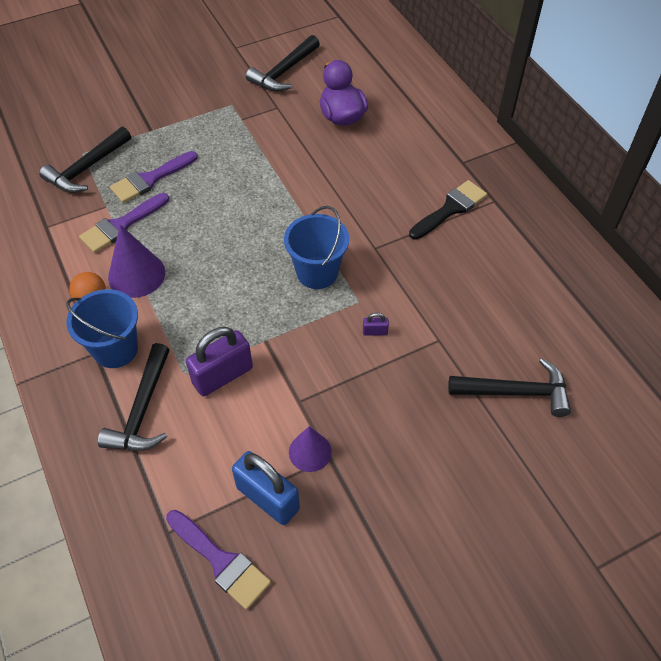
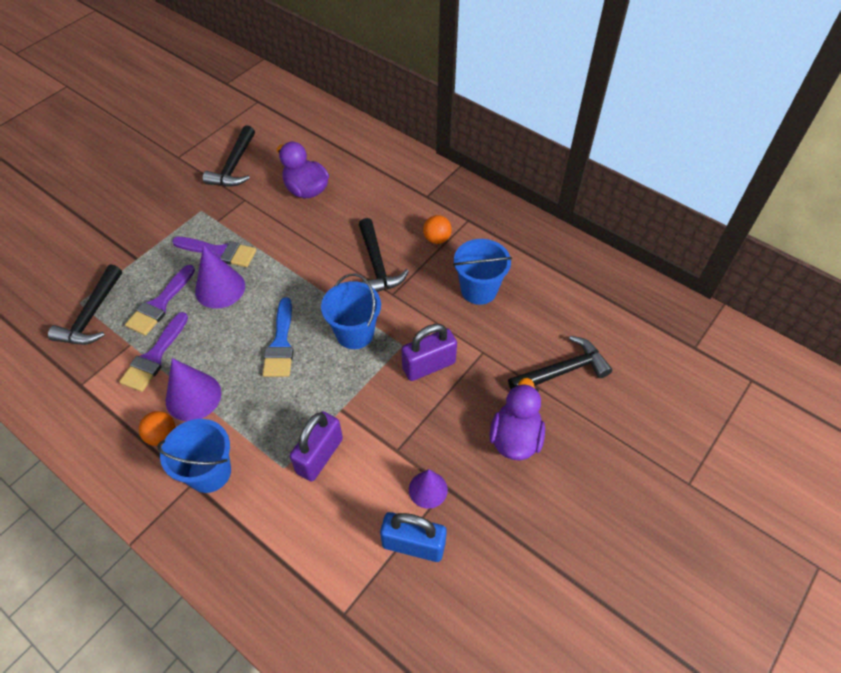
camera: 25 degrees left, 0 degrees up
(142, 410) = (263, 516): black hammer -> black hammer (377, 265)
(211, 183) = (220, 288): none -> purple cone
(221, 561) = (402, 617): purple brush -> purple brush (219, 252)
(240, 256) = (280, 344): none -> blue brush
(375, 332) = (428, 365): purple padlock -> purple padlock, size x2.36
(427, 439) = (515, 438): none -> purple duck
(450, 209) = (437, 239): black brush -> orange ball
(468, 276) = (479, 290): none -> blue bucket

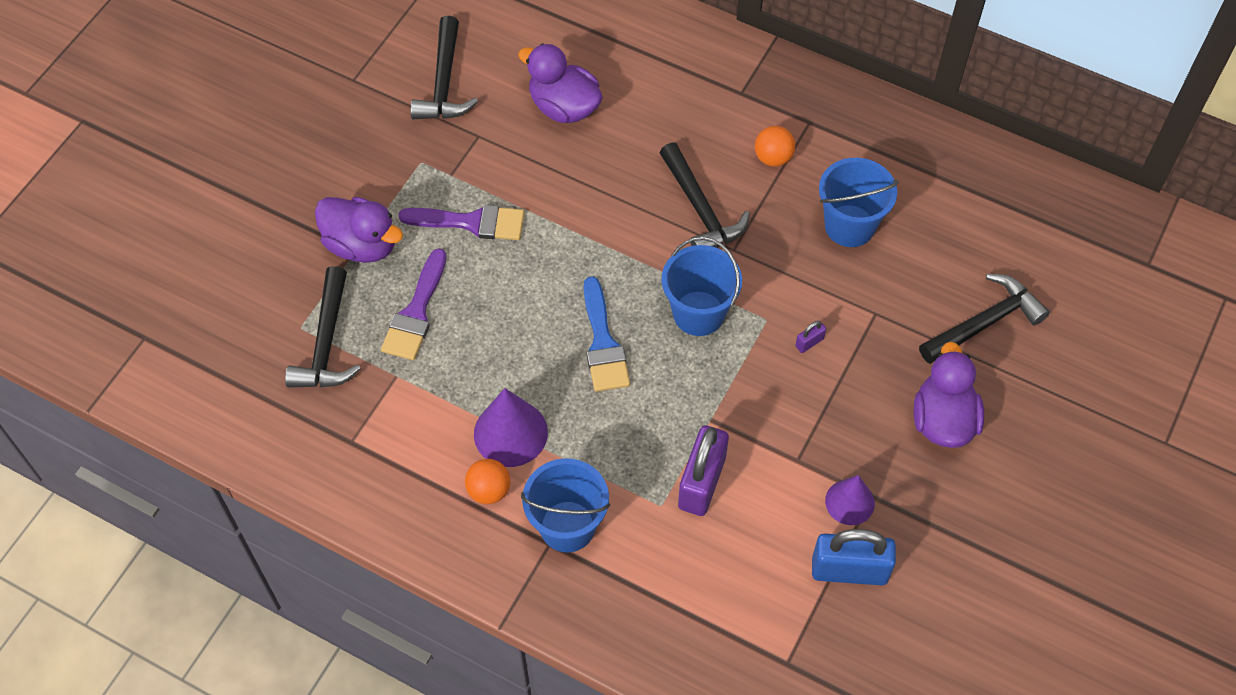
camera: 10 degrees left, 5 degrees up
(142, 256) = (362, 245): none -> purple duck
(154, 357) = (437, 388): purple brush -> none
(220, 288) = (492, 277): purple cone -> none
(428, 365) = (809, 342): purple padlock -> purple padlock, size x0.42

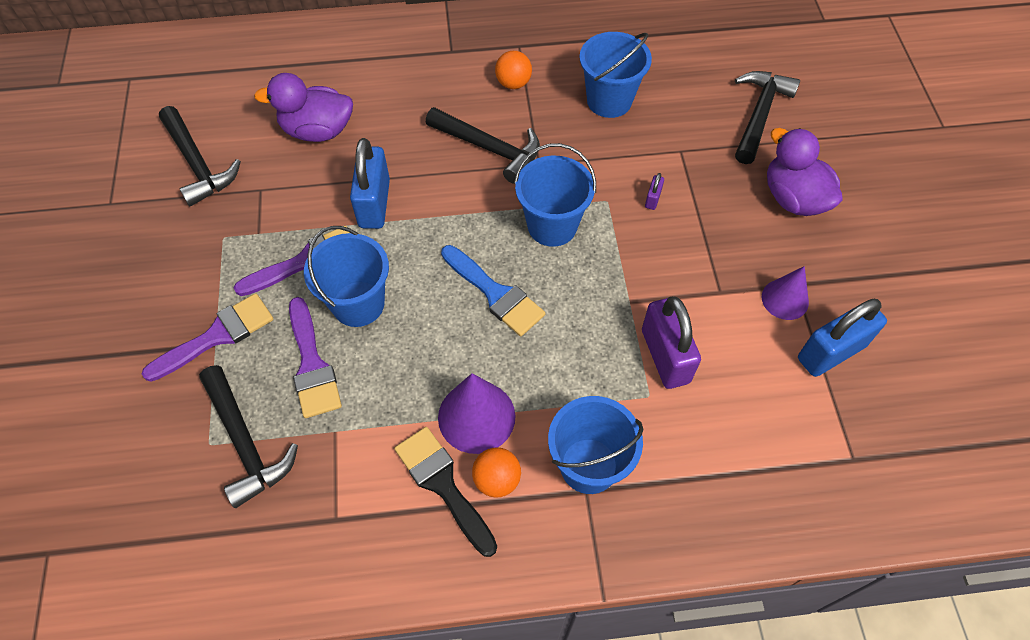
camera: 35 degrees left, 0 degrees up
(362, 245) = (217, 336): purple duck -> purple brush
(446, 467) = (443, 484): none -> black brush
(486, 284) = (358, 304): none -> blue bucket
(563, 203) = (374, 203): none -> blue padlock

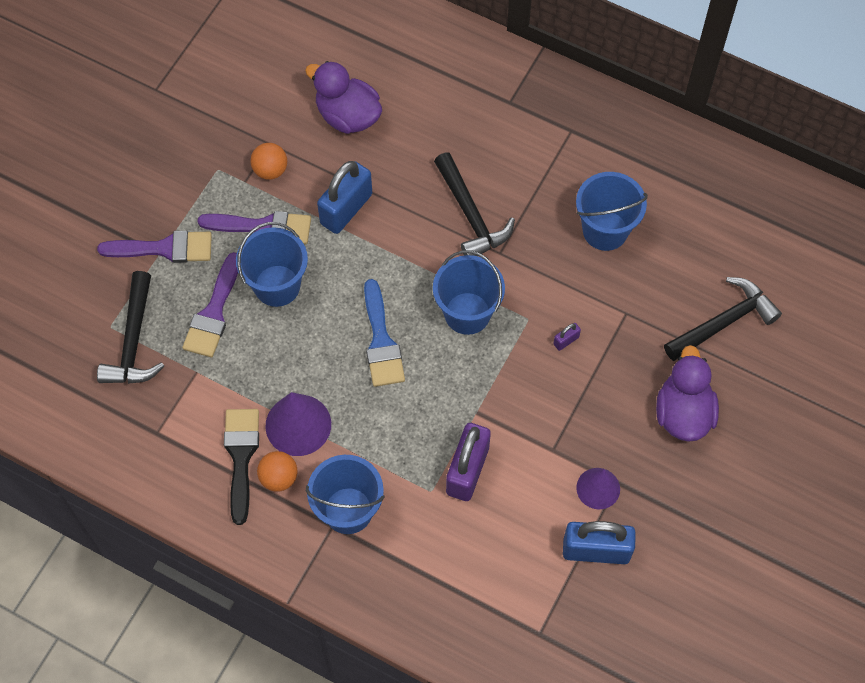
camera: 35 degrees right, 5 degrees up
(197, 164) = (238, 92): black hammer -> none
(513, 83) = (537, 165): orange ball -> orange ball (270, 170)

